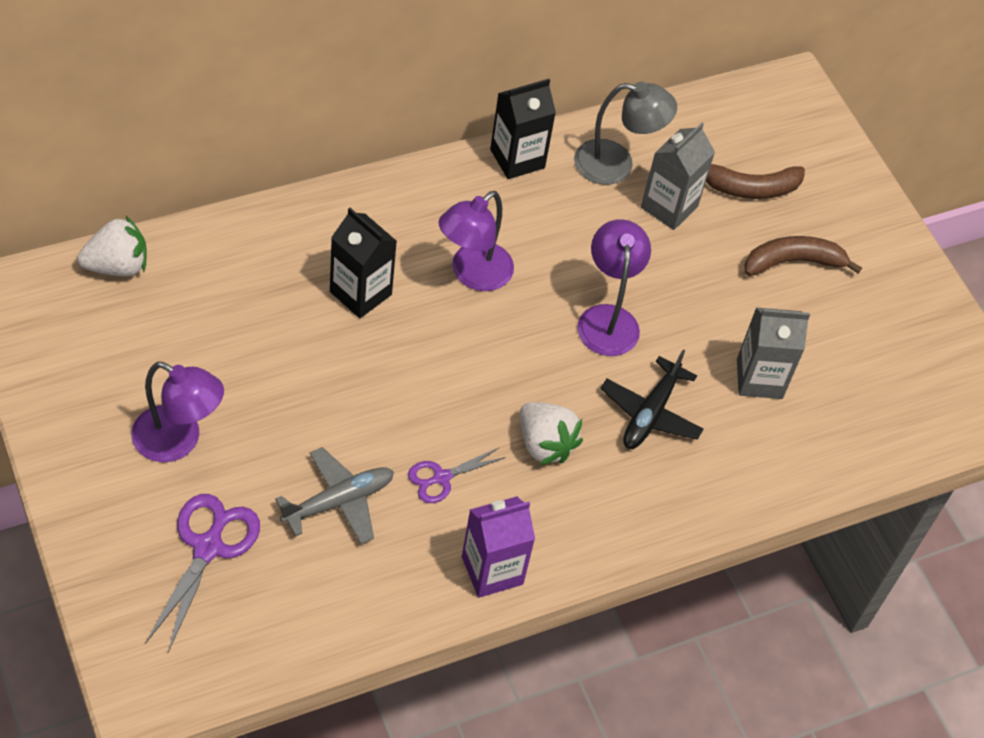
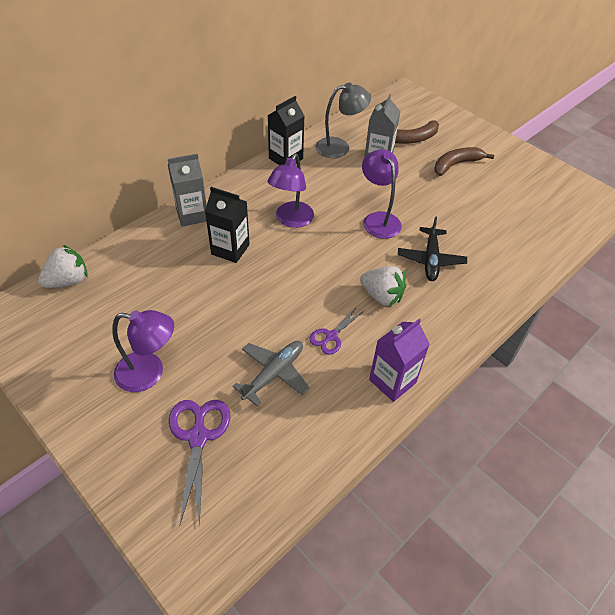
camera: 15 degrees left, 5 degrees down
(759, 378) = (476, 223): grey carton -> grey carton (192, 215)

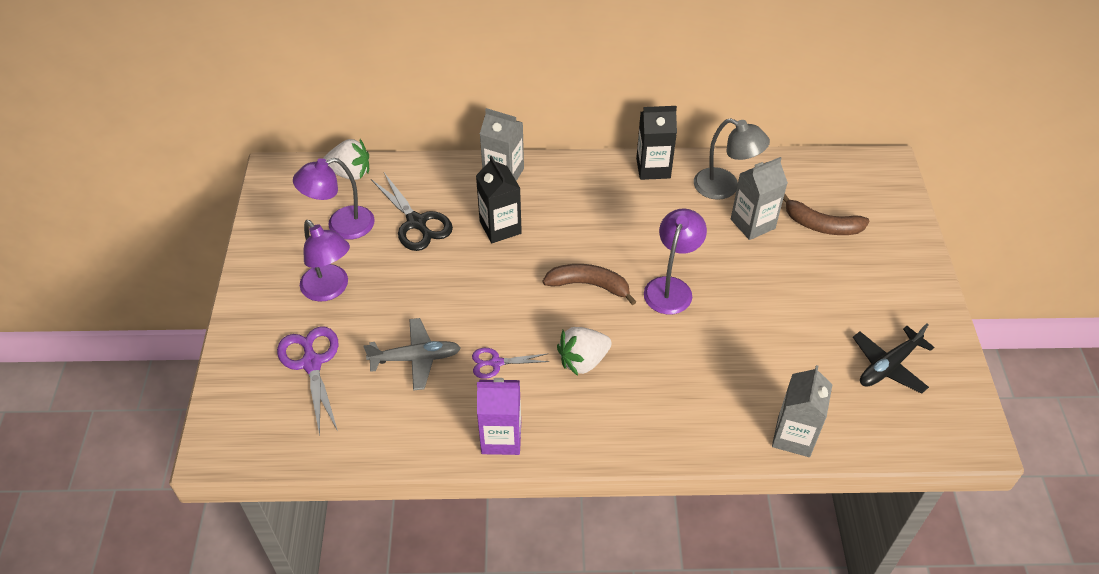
camera: 45 degrees right, 0 degrees up
(164, 283) = (416, 222): none -> black scissors
(198, 437) = (312, 363): purple scissors -> purple scissors turned 60 degrees counterclockwise
(291, 220) = (585, 234): purple lamp -> purple lamp (341, 226)
(382, 296) = (583, 361): white strawberry -> white strawberry turned 75 degrees clockwise
(430, 259) = (674, 361): black plane -> black plane (888, 366)
(456, 165) = (835, 284): brown banana -> brown banana (589, 285)
(536, 257) = (793, 436): none -> grey carton

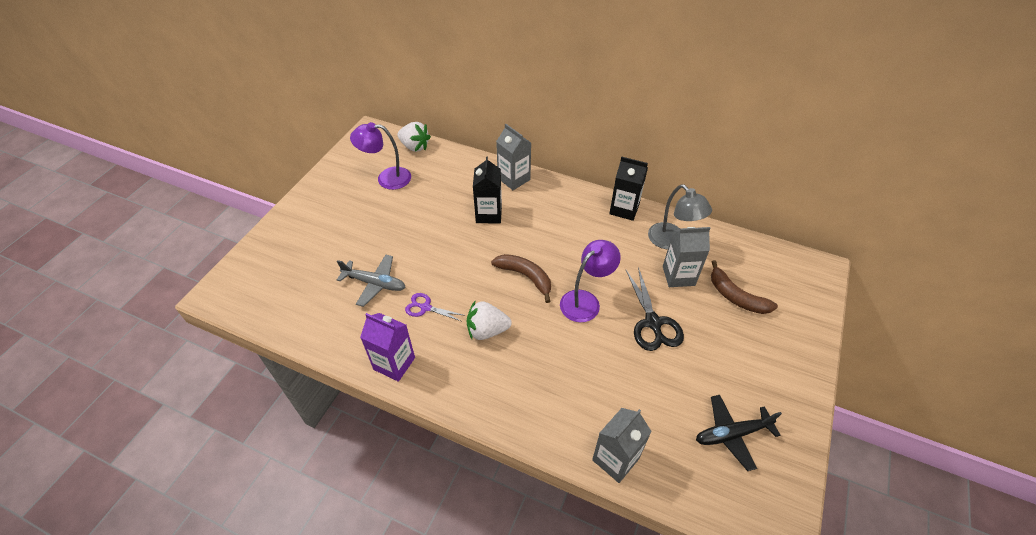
camera: 25 degrees right, 0 degrees up
(312, 363) = (308, 261): purple scissors -> none
(330, 289) = (352, 217): purple lamp -> none
(416, 222) = (435, 192): black scissors -> black scissors (653, 322)

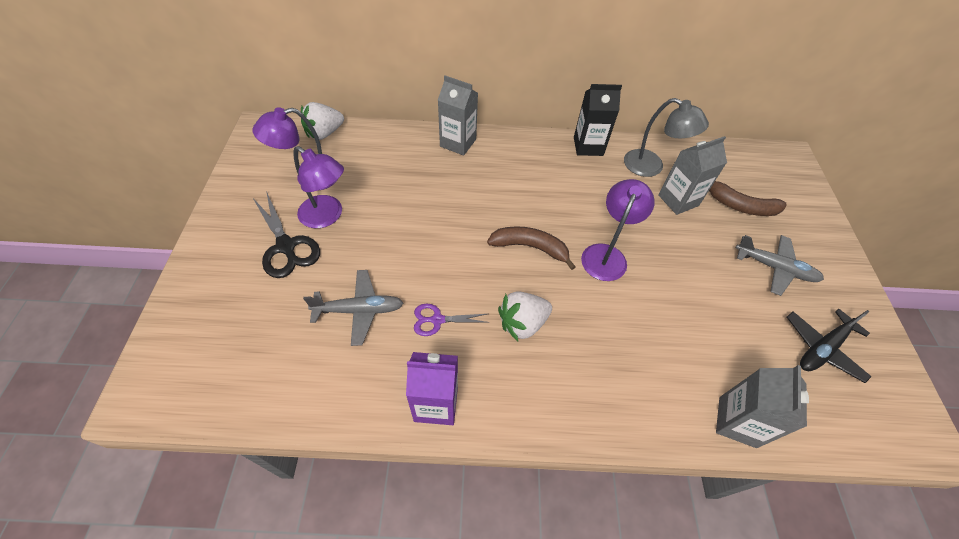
camera: 25 degrees left, 5 degrees up
(386, 210) = (327, 216): none -> purple lamp
(415, 146) = (324, 133): white strawberry -> white strawberry turned 135 degrees clockwise
(488, 214) = (451, 189): black carton -> none
(653, 322) = (683, 256): black scissors -> black scissors (286, 246)
(732, 357) = (774, 268): none -> grey plane

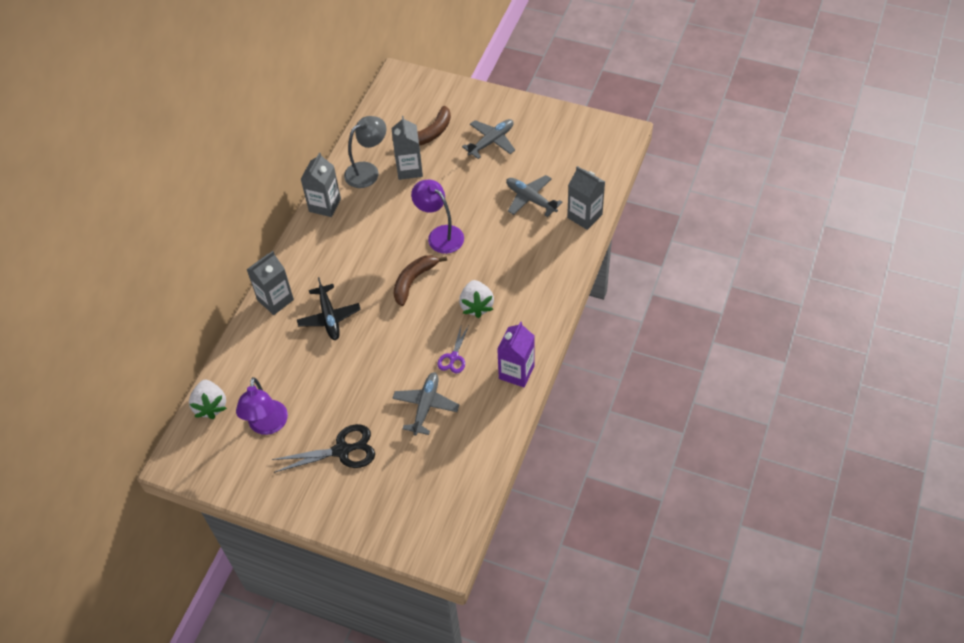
camera: 65 degrees left, 0 degrees up
(327, 216) = (321, 416): purple lamp -> none
(588, 146) = (325, 205): black carton -> grey carton
(719, 339) = (530, 199): none -> grey plane
(822, 348) = (556, 149): black plane -> black plane (329, 317)

